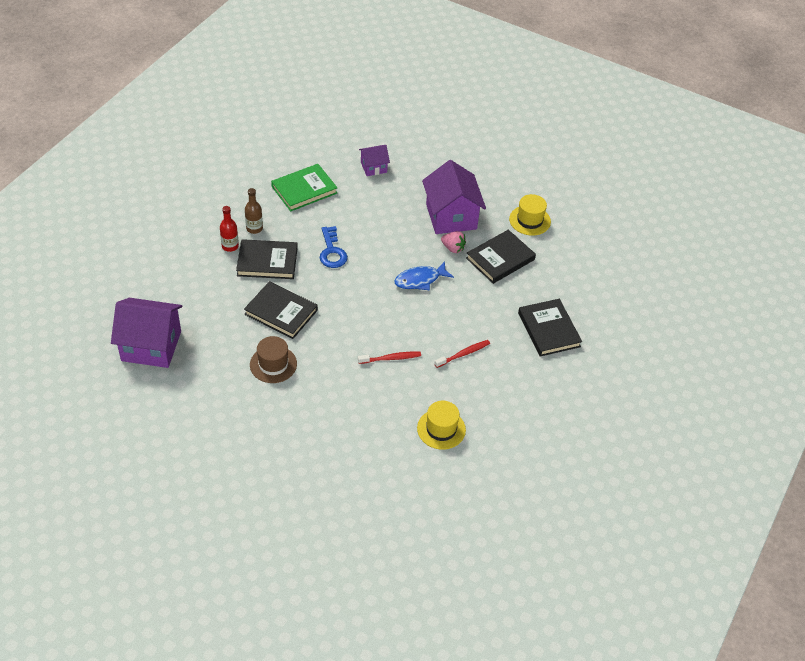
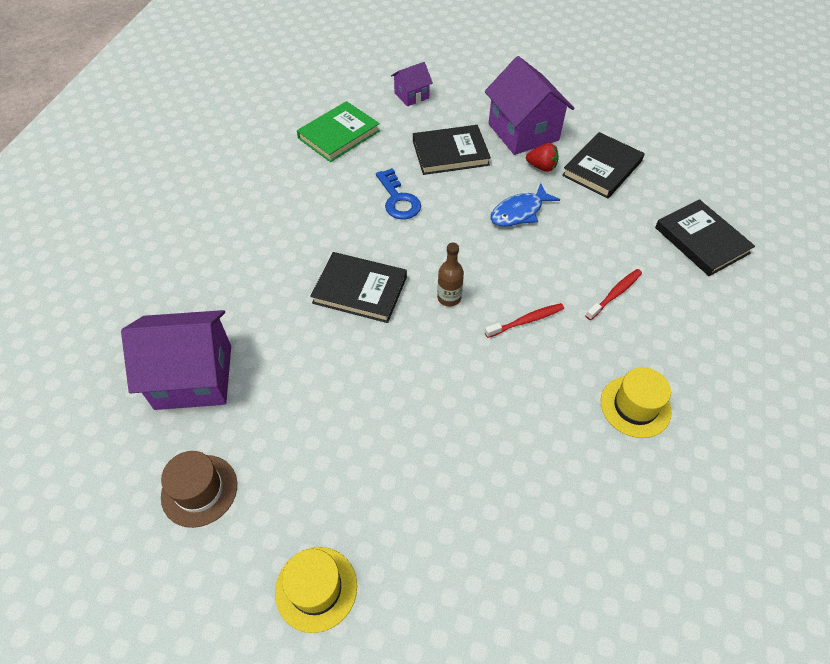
camera: 10 degrees left, 5 degrees up
(230, 246) = (267, 218): red bottle -> none
(254, 228) = (292, 191): brown bottle -> brown bottle (449, 298)
(267, 261) = (321, 228): black book -> black book (450, 153)
(273, 364) = (373, 365): brown hat -> brown hat (199, 490)
(453, 248) = (541, 167): pink strawberry -> red strawberry
(530, 220) = (613, 119): yellow hat -> yellow hat (316, 588)

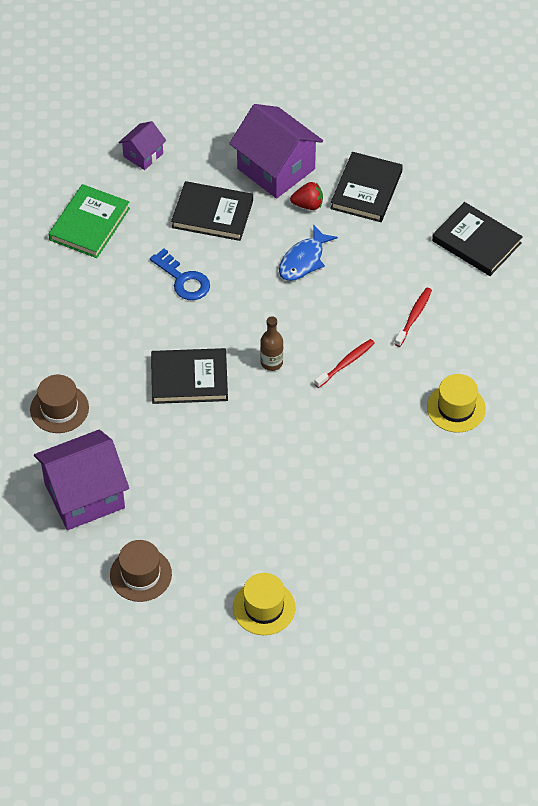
camera: 20 degrees left, 0 degrees up
(221, 282) = (59, 409): none -> brown hat
(450, 153) = (212, 214): black book -> black book turned 45 degrees clockwise

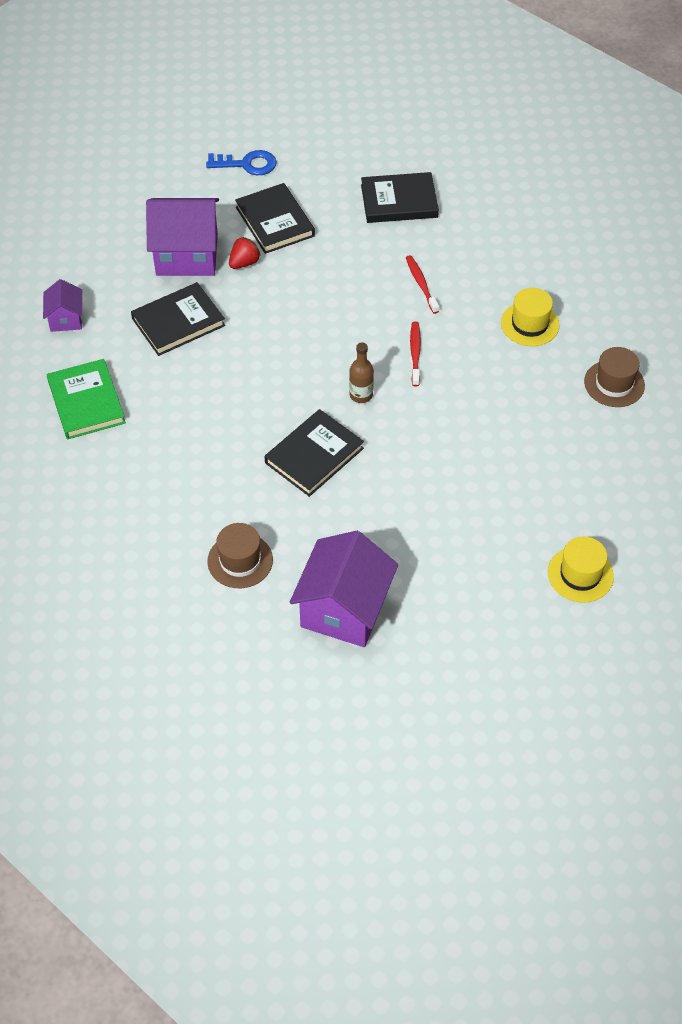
camera: 45 degrees left, 0 degrees up
(140, 574) = (462, 630): brown hat -> brown hat (614, 383)
(183, 280) = (217, 387): blue key -> blue key (247, 164)
(303, 260) = (291, 304): blue fish -> none

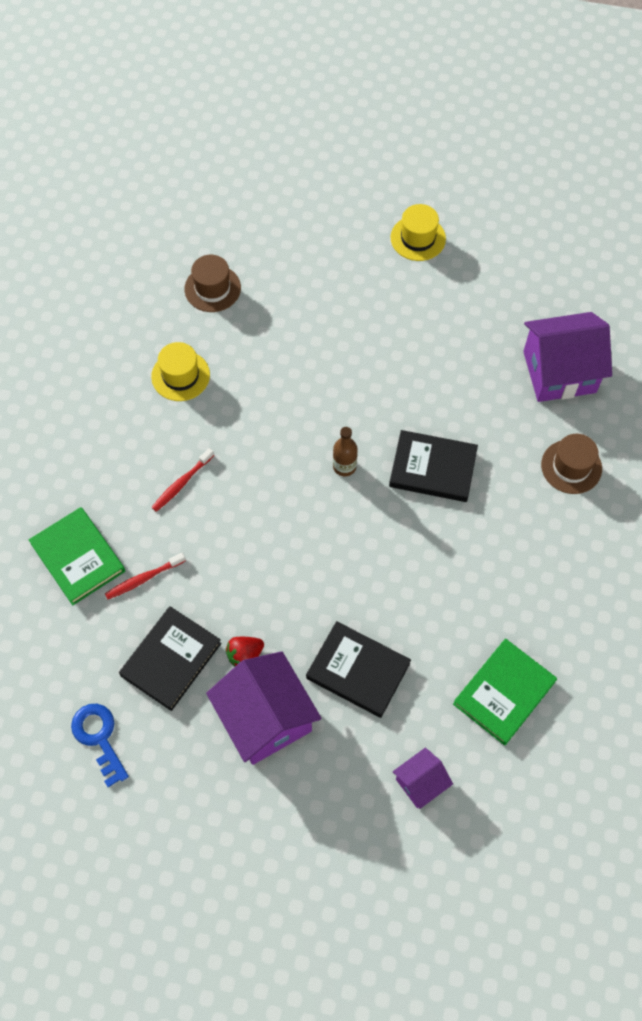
camera: 120 degrees left, 10 degrees up
(244, 263) = (244, 655): red strawberry -> red strawberry turned 45 degrees counterclockwise
(399, 201) = (78, 557): black book -> green book
(415, 353) = (270, 448): red toothbrush -> red toothbrush (143, 579)

